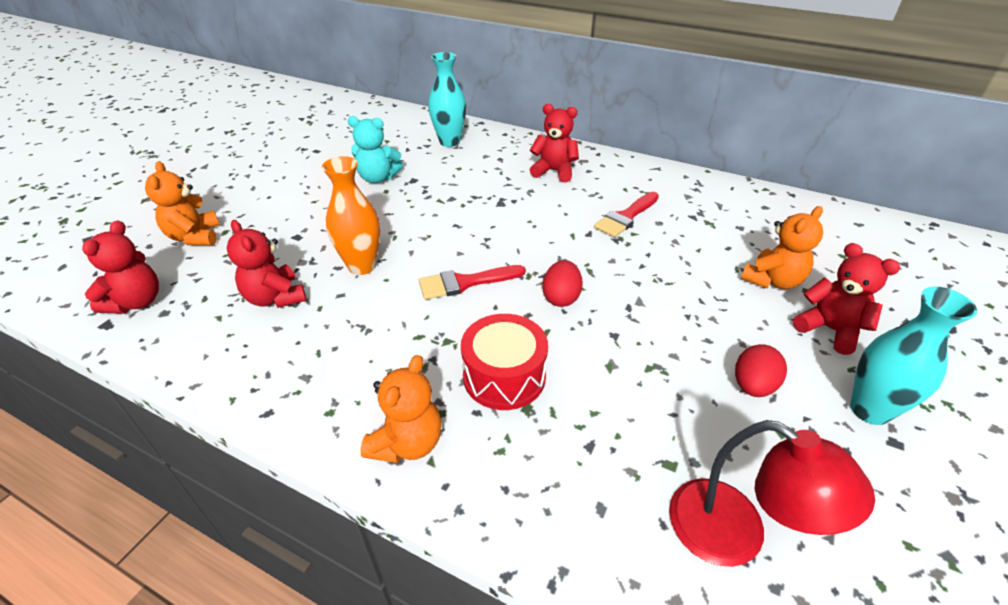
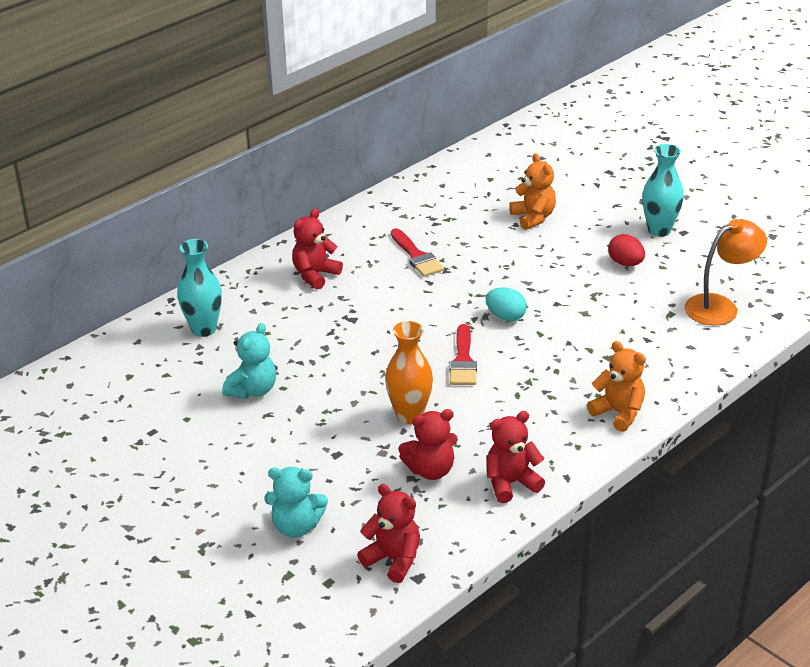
camera: 70 degrees left, 5 degrees down
(195, 237) = (296, 526): orange teddy bear -> turquoise teddy bear
(504, 376) = (576, 361): red drum -> none
(561, 297) = (505, 317): red egg -> turquoise egg
(735, 535) = (720, 306): red lamp -> orange lamp
(829, 329) = (591, 215): red teddy bear -> red teddy bear (511, 483)

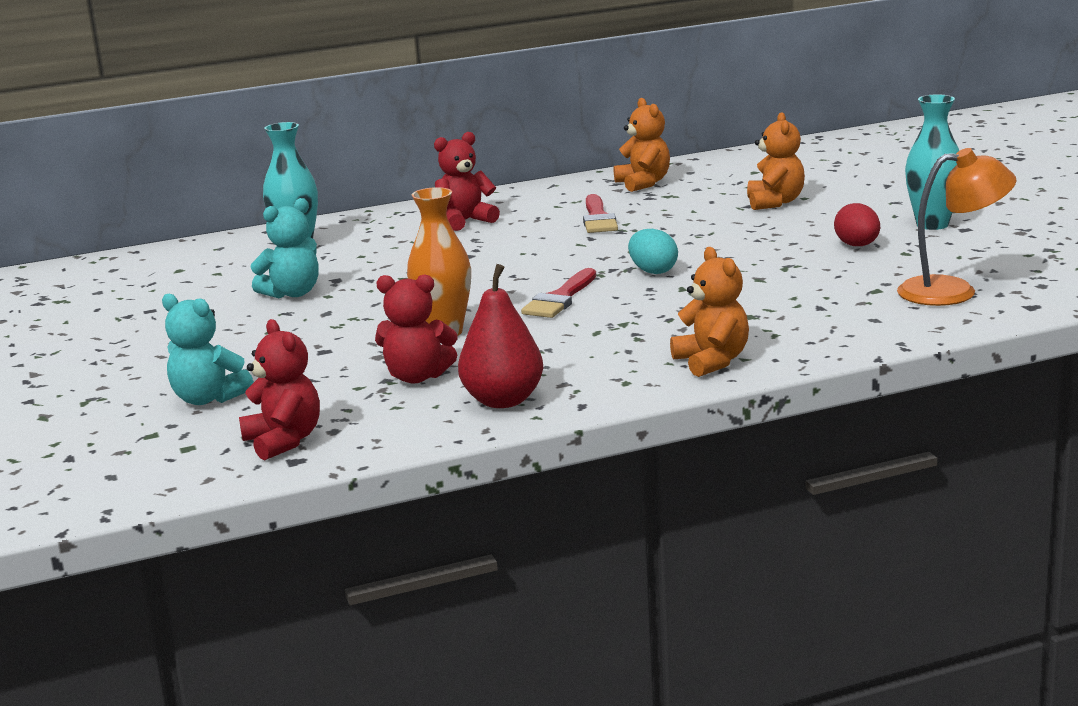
camera: 25 degrees right, 15 degrees down
(417, 205) = (643, 183): none -> orange teddy bear
(511, 483) = (503, 400): red teddy bear -> red pear

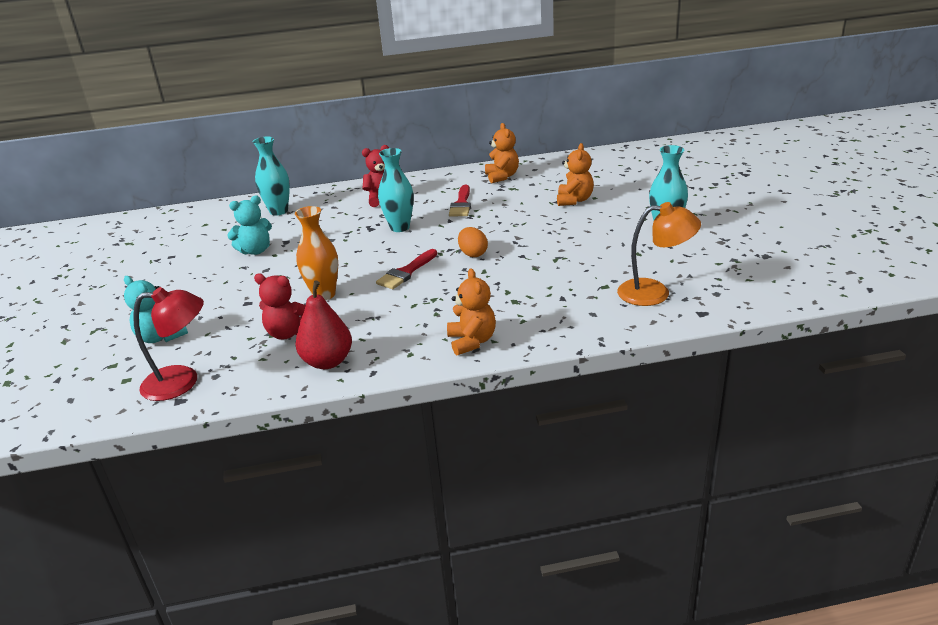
camera: 10 degrees right, 10 degrees up
(284, 441) = (182, 382): red teddy bear -> red lamp
(515, 251) = (400, 227): none -> turquoise vase
(653, 271) = (473, 254): turquoise egg -> orange egg
(857, 246) = (609, 244): red egg -> none

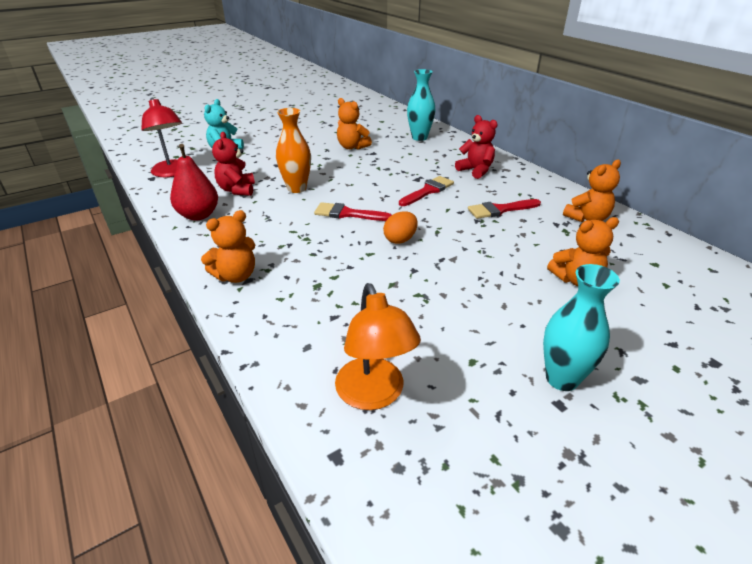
camera: 65 degrees right, 5 degrees up
(255, 251) = (352, 147): turquoise teddy bear -> orange teddy bear
(400, 227) = (428, 191): turquoise vase -> red brush

